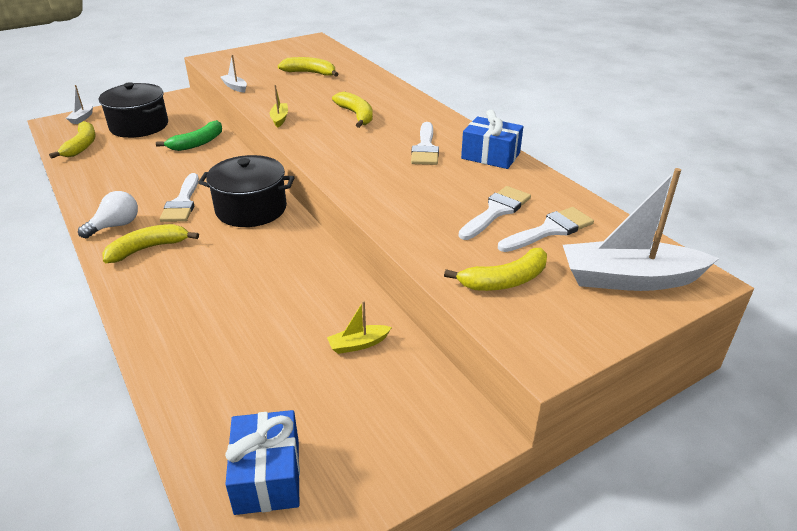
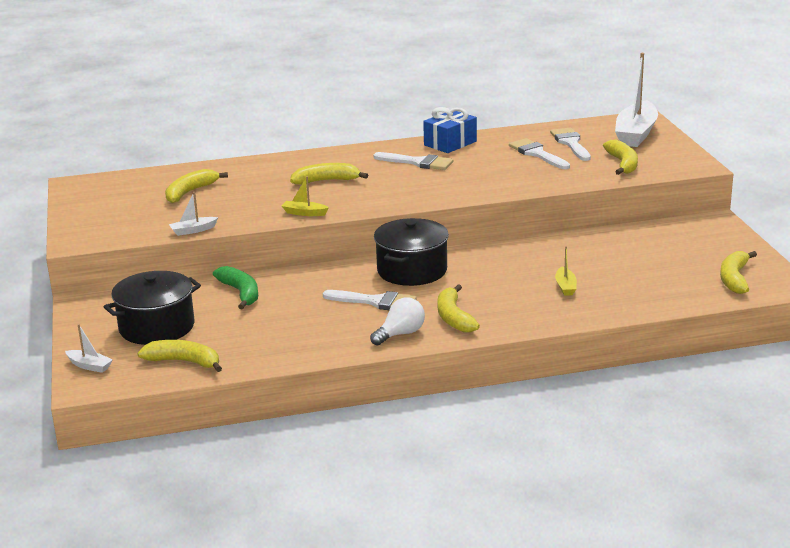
camera: 70 degrees left, 10 degrees down
(116, 226) = (400, 334): white light bulb -> white light bulb turned 75 degrees clockwise
(267, 476) = (734, 279): blue gift -> yellow banana
(358, 344) = (625, 244): yellow boat -> yellow boat (565, 287)

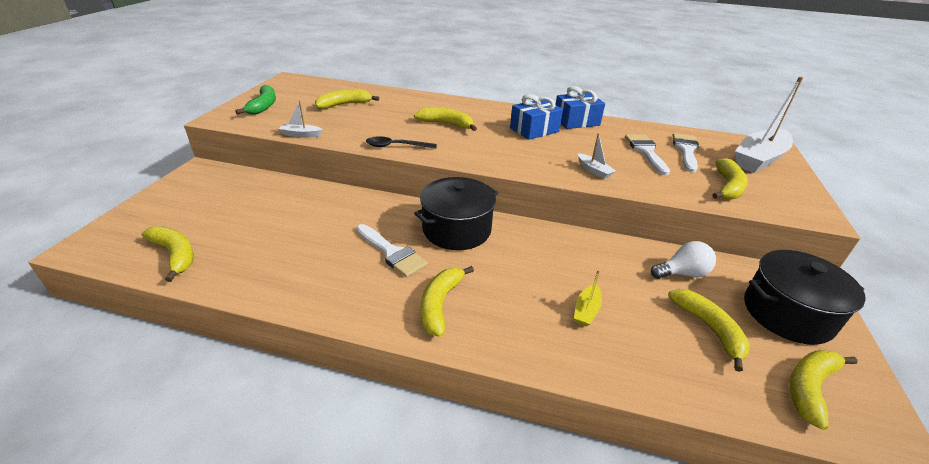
camera: 25 degrees right, 10 degrees up
(89, 366) = (115, 228): white boat -> white boat (594, 170)
(157, 327) = (209, 210): black pot -> black pot (787, 313)
(241, 293) = (305, 200): green banana -> green banana (263, 106)
(304, 213) = (396, 146): yellow boat -> black spoon
(400, 334) = (371, 304): white light bulb -> white light bulb (682, 273)
(418, 162) = (534, 130): white brush -> blue gift
(657, 270) = (709, 329): none -> yellow banana

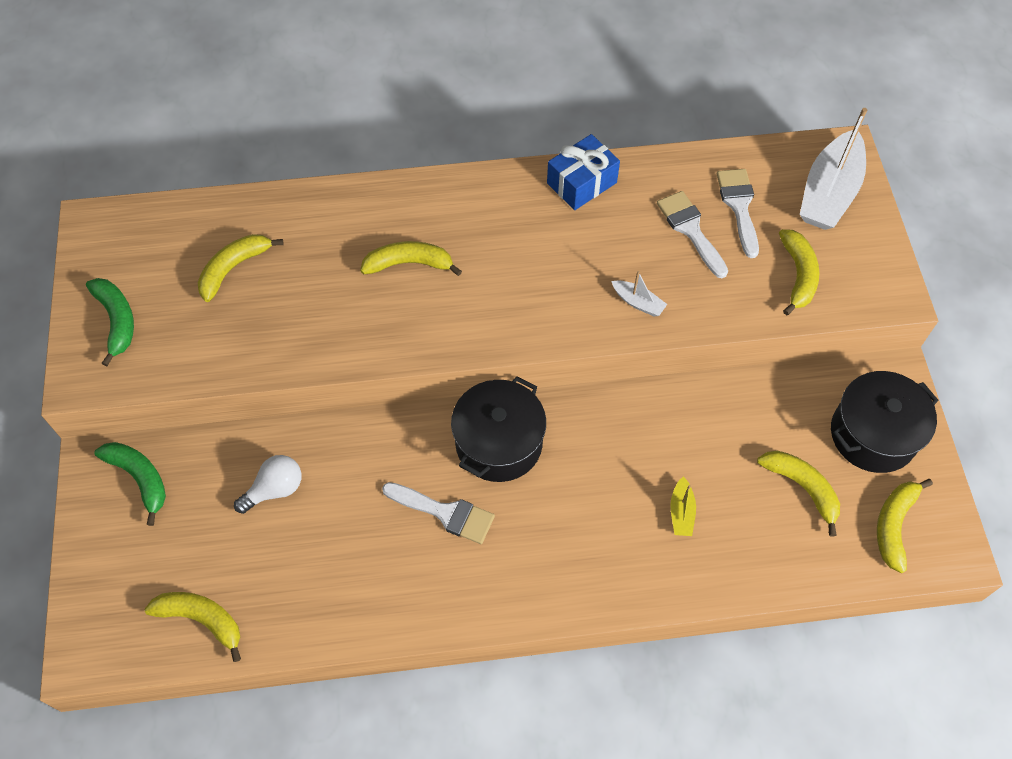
camera: 20 degrees left, 25 degrees up
(216, 182) = (140, 478): none -> green banana
(301, 135) = (227, 373): white boat -> none
(396, 146) = (371, 347): black spoon -> none
(440, 304) = (534, 566): yellow banana -> none
(534, 130) = (533, 231): blue gift -> none
(682, 273) = (765, 415): white light bulb -> white light bulb (275, 489)

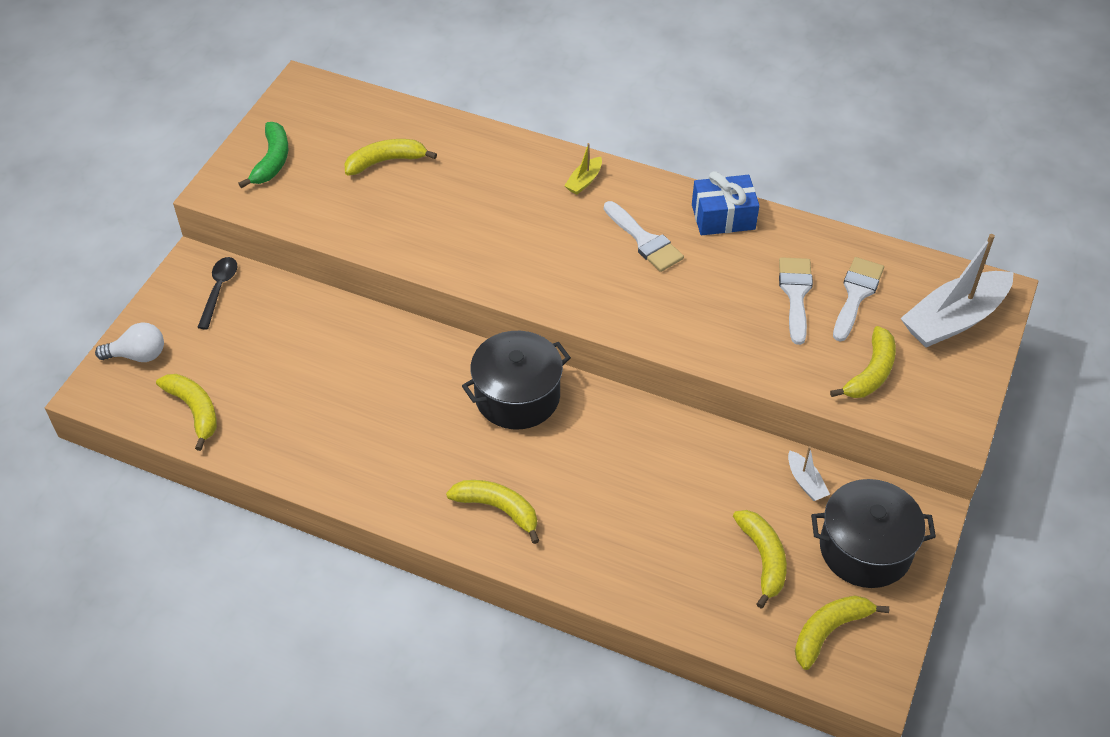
camera: 30 degrees right, 10 degrees down
(140, 478) = (219, 290): green banana -> black spoon
(275, 489) = (313, 346): white light bulb -> white light bulb (138, 355)
(409, 263) = (528, 217): yellow banana -> yellow banana (498, 509)
(445, 513) = (435, 427): white brush -> white brush (645, 240)
(638, 302) = (704, 330): white boat -> white boat (805, 482)
(681, 512) = (637, 524): yellow boat -> yellow boat (584, 181)

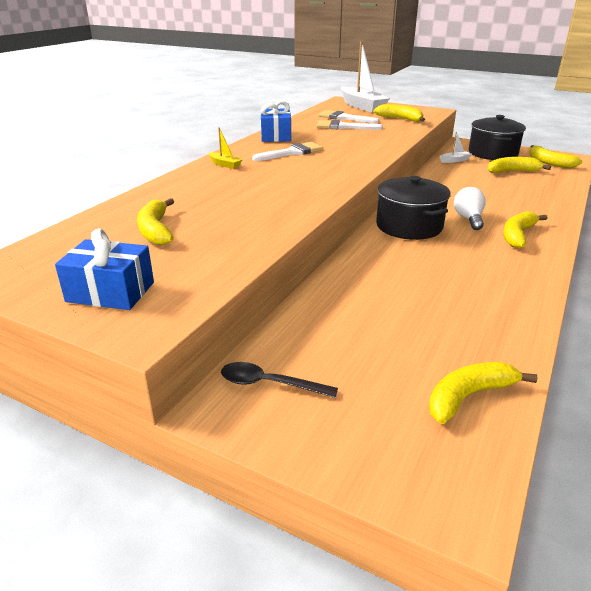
camera: 85 degrees left, 20 degrees down
(138, 355) = (383, 458): white light bulb -> white light bulb (468, 219)
(272, 161) = (110, 292): green banana -> blue gift

